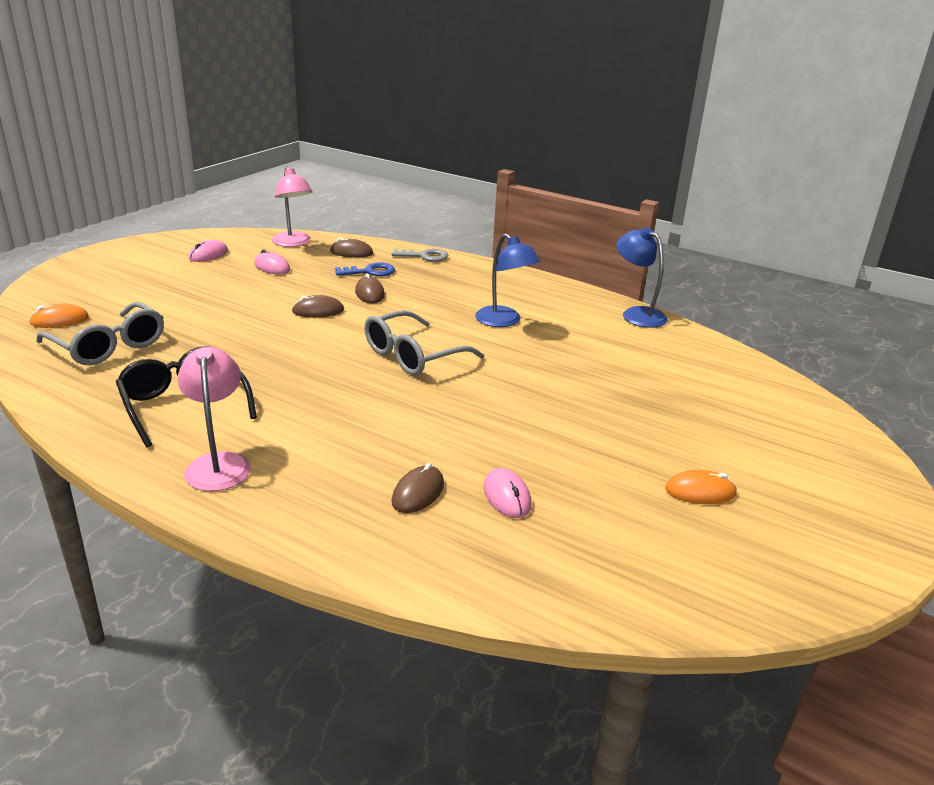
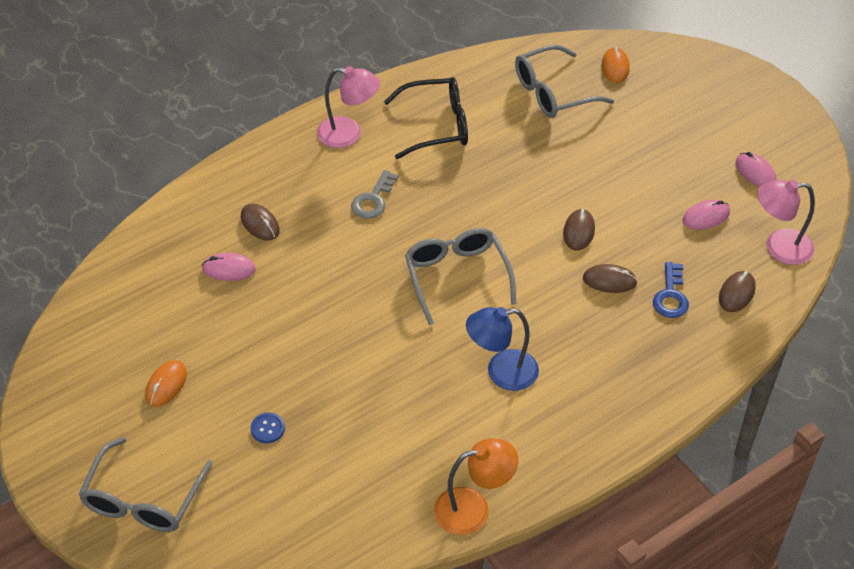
camera: 115 degrees right, 20 degrees up
(424, 256) = (708, 360): grey key -> grey key (373, 199)
(637, 314) = (473, 508): blue lamp -> orange lamp
(676, 414) = (267, 428): none -> blue button
(828, 463) = (143, 499): none -> grey glasses

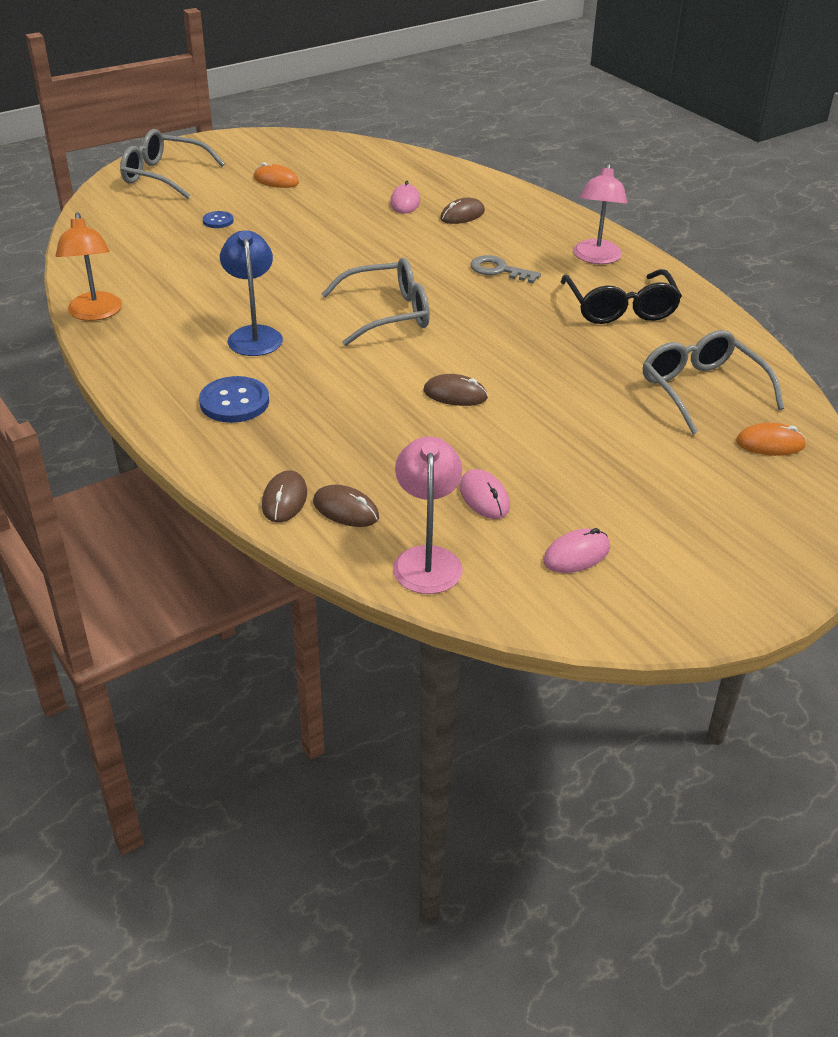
camera: 90 degrees right, 10 degrees down
(609, 280) = (375, 411): brown mouse -> brown mouse (284, 499)
(611, 375) = (234, 402): none -> blue button
(670, 296) = (347, 455): blue key -> none

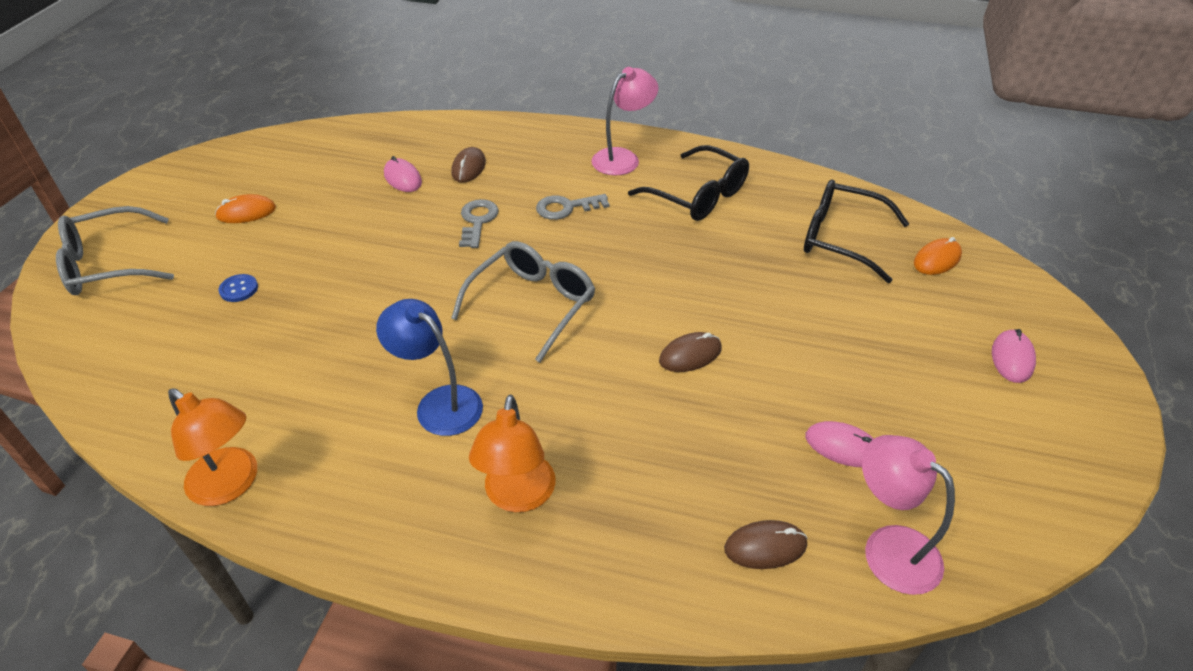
camera: 40 degrees left, 5 degrees up
(234, 402) = (518, 496): blue button -> orange lamp
(284, 499) = (704, 578): brown mouse -> none
(420, 250) = (477, 221): none -> grey key
(576, 554) = (968, 453): pink mouse -> pink mouse (1012, 358)
(596, 258) = (623, 158): pink lamp -> pink lamp turned 105 degrees counterclockwise
(701, 390) = (840, 239): grey glasses -> black glasses

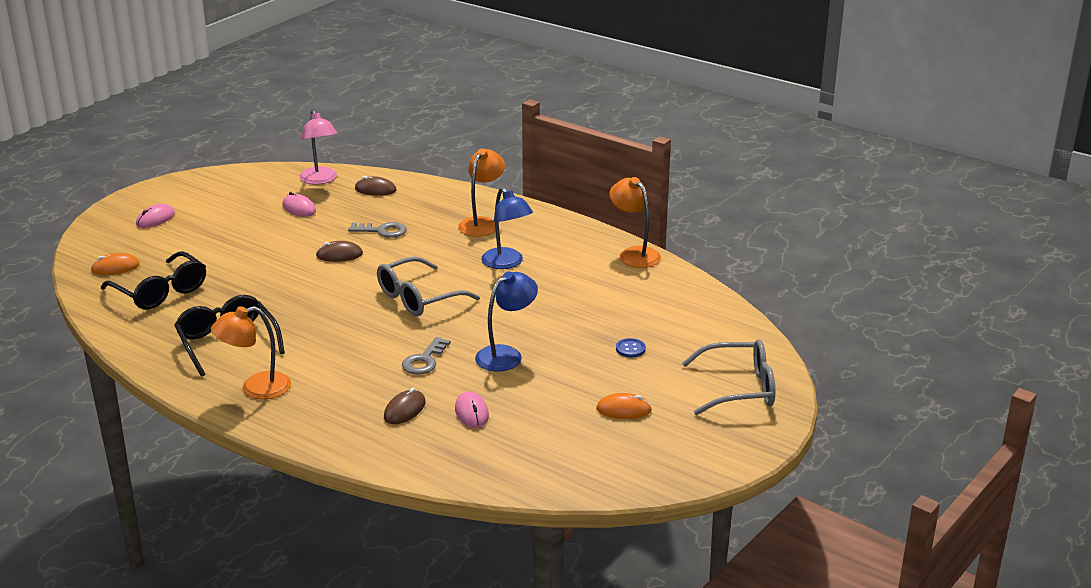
camera: 160 degrees left, 15 degrees down
(389, 248) = (506, 355): none -> blue lamp
(566, 208) = (343, 355): grey key -> grey key (382, 231)
(623, 158) = (256, 388): pink lamp -> orange lamp

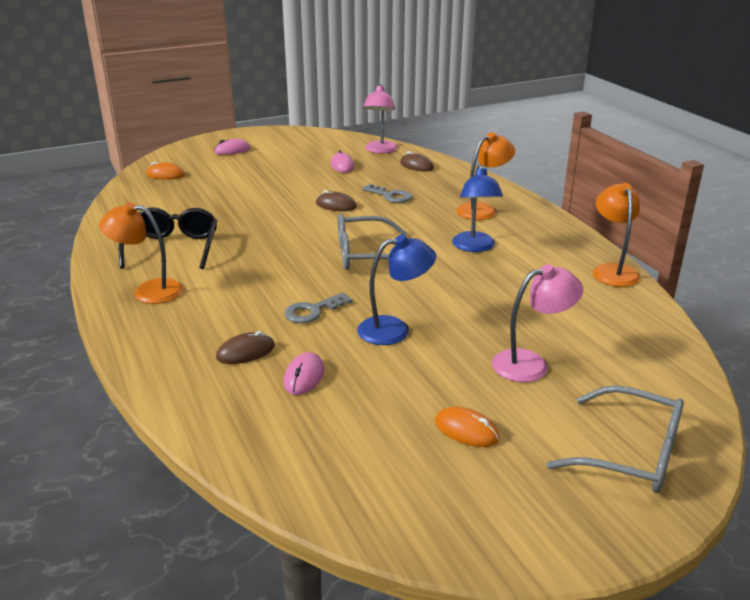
camera: 30 degrees right, 0 degrees up
(161, 292) = (174, 198): black glasses -> none
(630, 349) = (531, 364): blue button -> pink lamp

